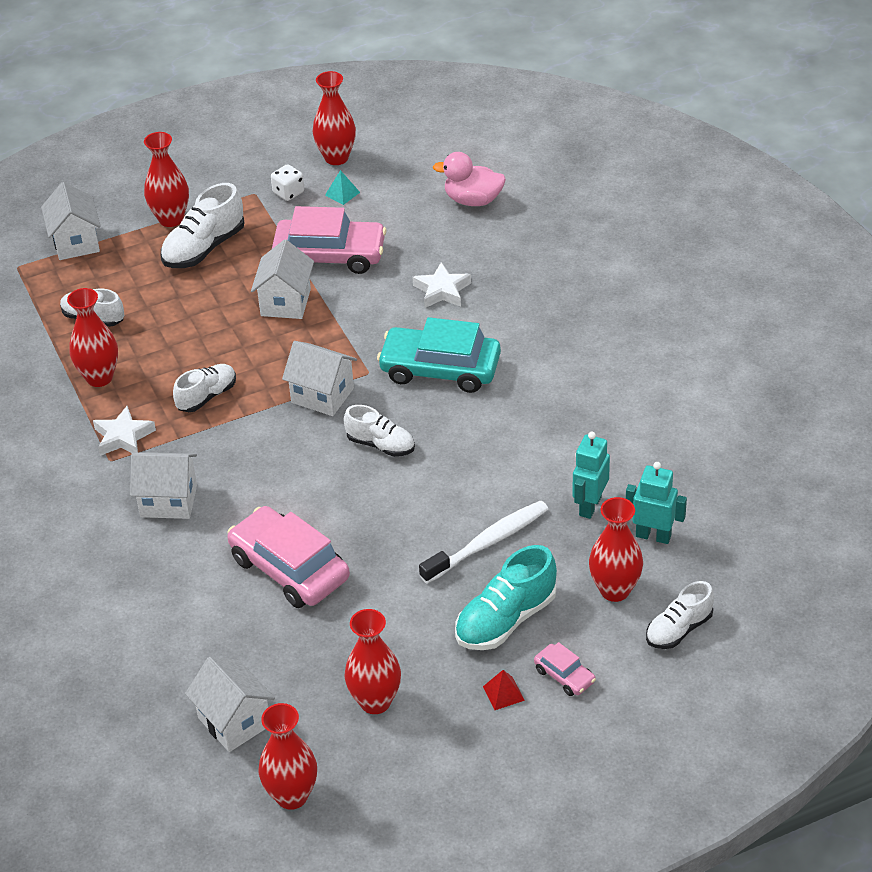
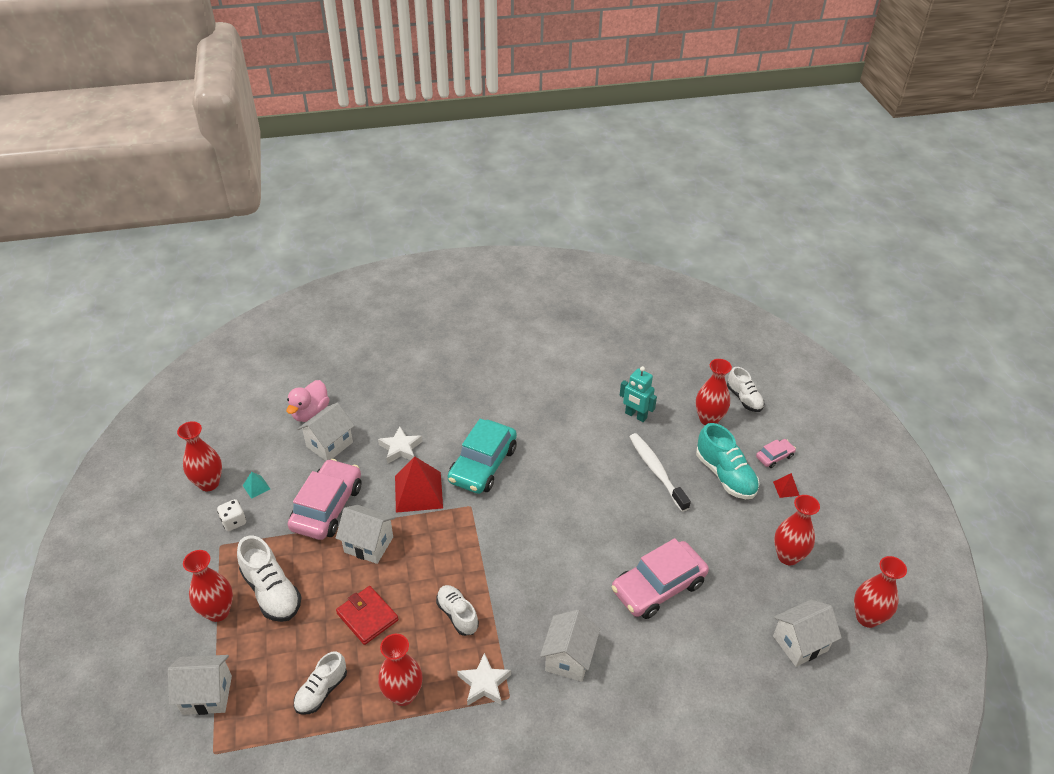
camera: 80 degrees left, 0 degrees up
(188, 327) = (367, 617): none -> red wallet
(322, 395) = (484, 538): white house -> white house (329, 444)
(377, 323) = (418, 491): none -> red pyramid
(380, 445) = (548, 512): white shoe -> none
(653, 536) = (667, 393): turquoise robot -> none

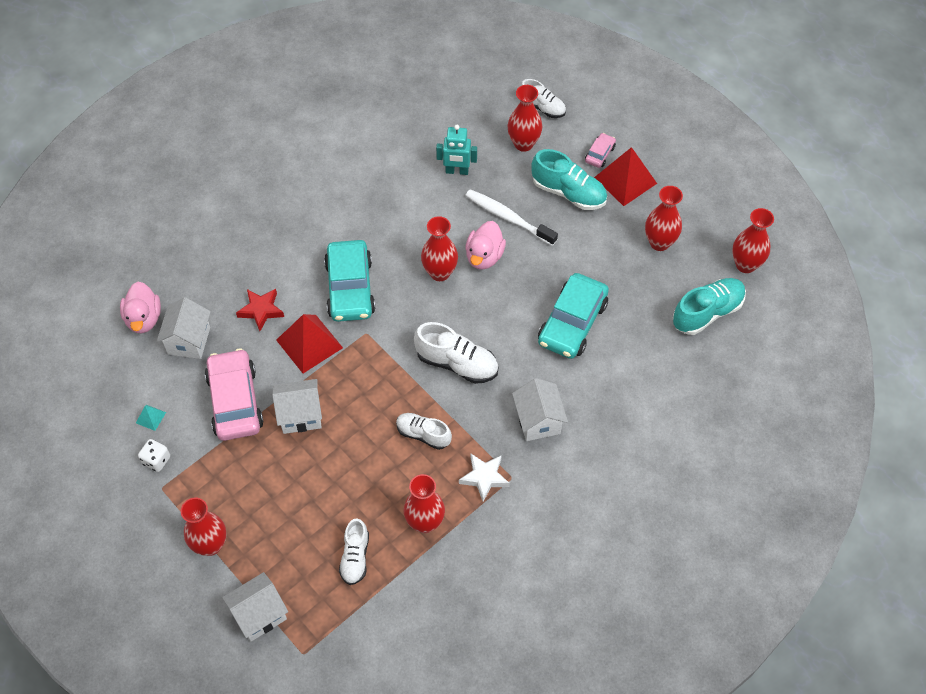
camera: 30 degrees left, 15 degrees up
(209, 483) = (100, 438): red vase -> red vase (440, 272)
(271, 592) = (245, 502): white shoe -> white shoe (457, 363)
(367, 617) = (347, 477): red wallet -> none
(400, 448) = (261, 310): white star -> red star
(614, 492) = (484, 256): none -> pink duck
(658, 587) = (572, 323): pink car -> turquoise car
(786, 488) = (625, 180): red pyramid -> red pyramid, size x2.23
(800, 643) = (707, 312): white house -> turquoise shoe

